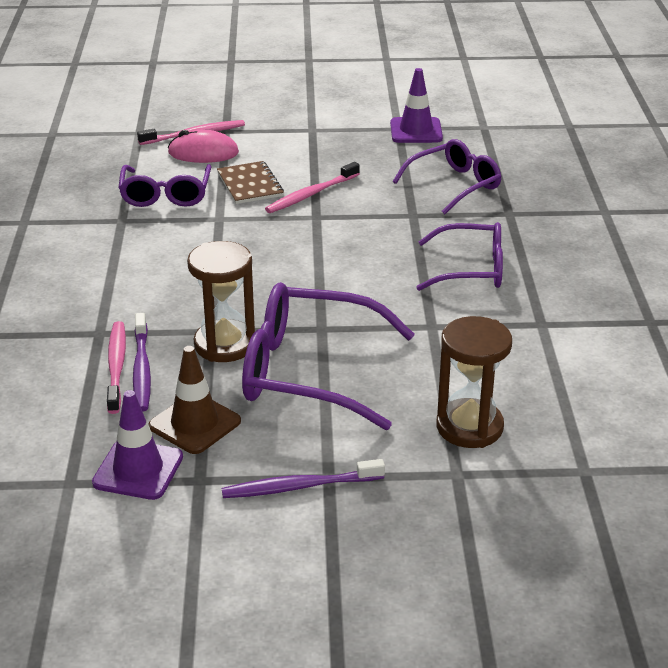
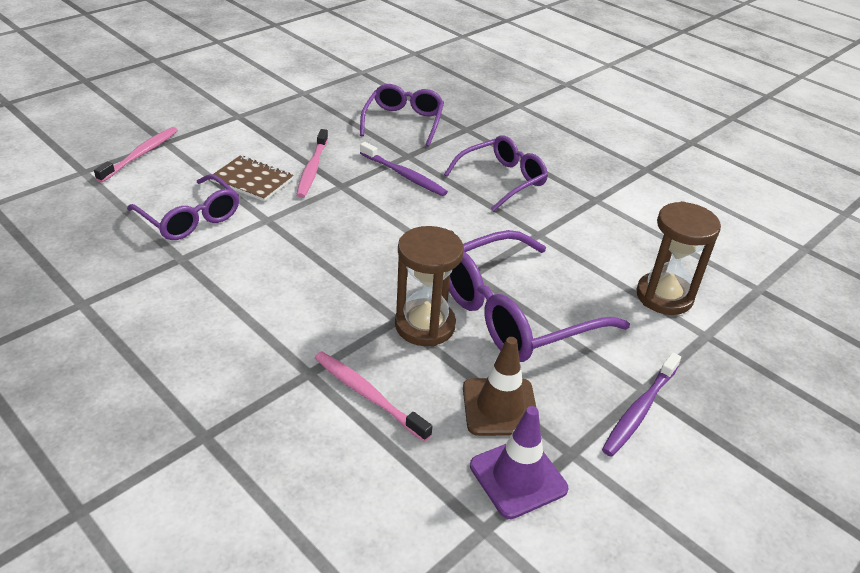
camera: 45 degrees left, 5 degrees up
(142, 370) = (392, 385): purple toothbrush -> purple toothbrush (404, 175)
(203, 153) = (172, 168): pink mouse -> none
(416, 131) = (319, 90): purple traffic cone -> none

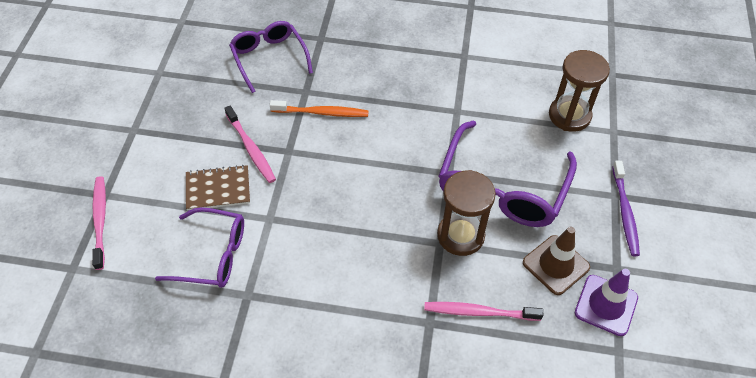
camera: 35 degrees left, 15 degrees up
(404, 175) = (322, 113): purple toothbrush -> orange toothbrush
(502, 180) = (391, 75): purple glasses -> none

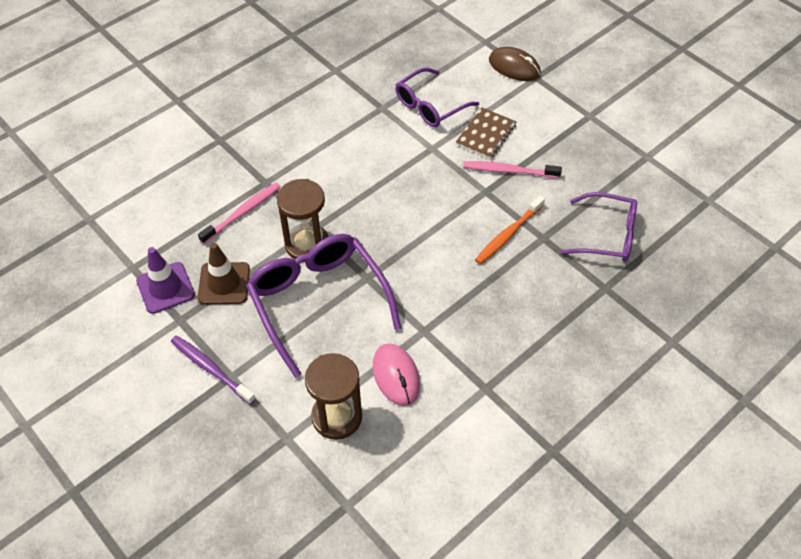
camera: 130 degrees right, 0 degrees up
(100, 220) = (514, 67): pink toothbrush -> brown mouse
(507, 104) = (396, 376): none -> pink mouse

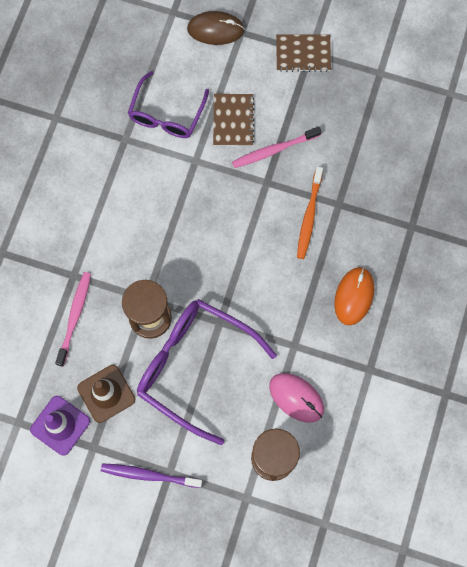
camera: 30 degrees left, 20 degrees up
(510, 318) = (354, 296): none -> orange mouse
(582, 114) = (303, 54): none -> brown notebook
(607, 235) = (388, 173): purple glasses -> none

